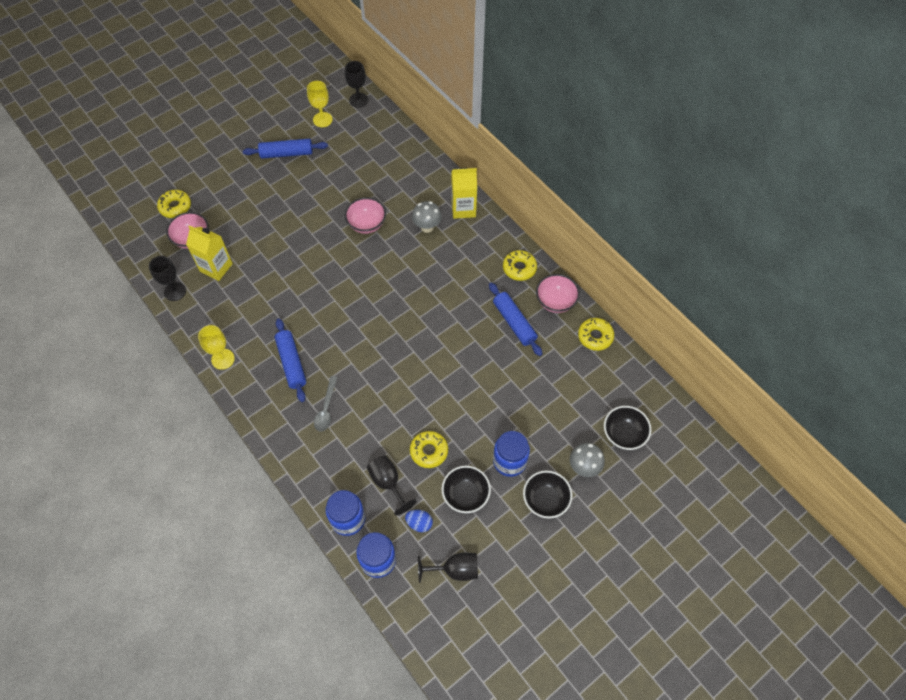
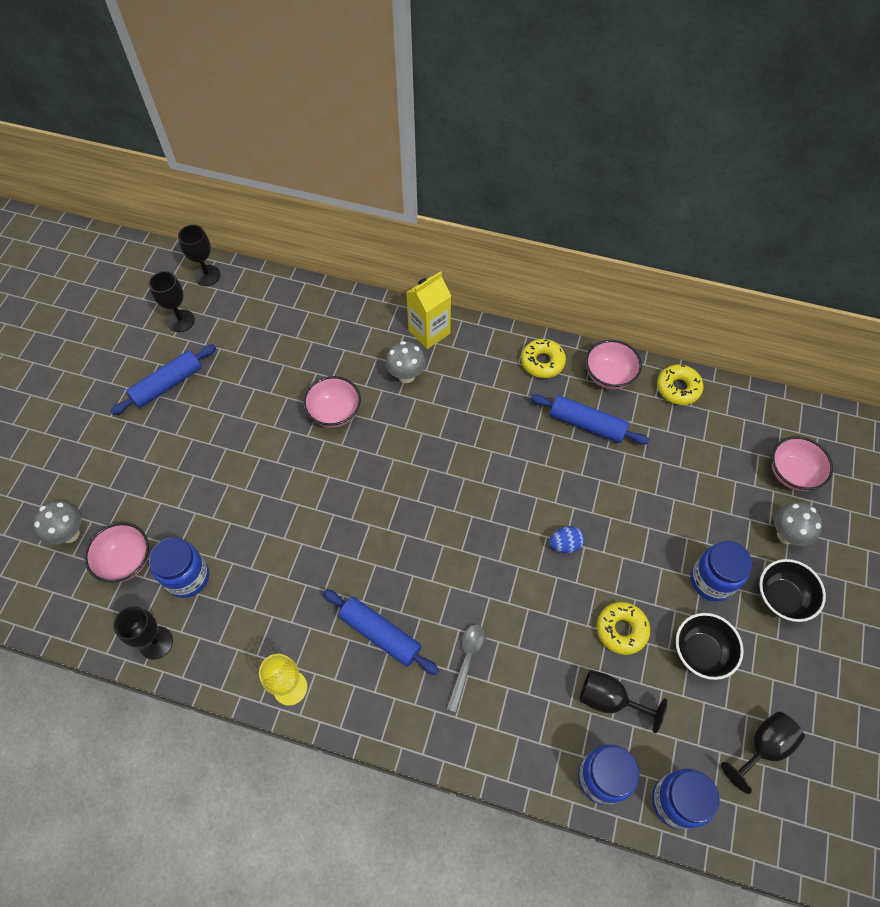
camera: 35 degrees left, 0 degrees up
(175, 207) = (69, 534): yellow donut -> grey mushroom
(216, 267) = (187, 577): yellow carton -> blue jar
(322, 119) = (181, 321): yellow goblet -> black goblet
(326, 409) = (467, 661): grey spoon -> grey spoon turned 135 degrees counterclockwise
(419, 523) = (682, 722): blue egg -> blue egg (565, 544)
(623, 434) = (792, 473): black bowl -> pink bowl

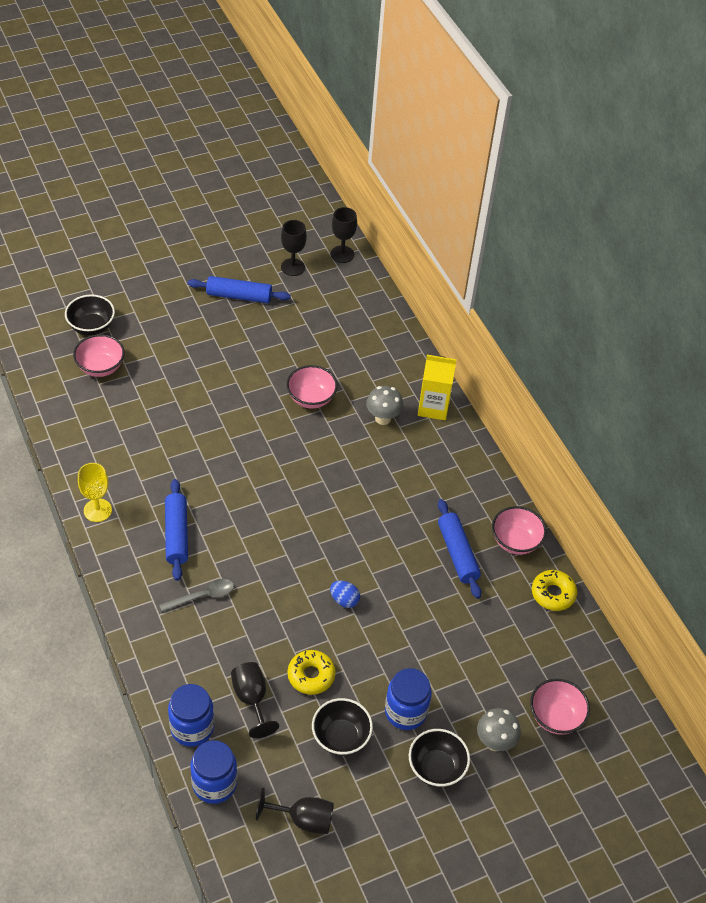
camera: 45 degrees right, 10 degrees down
(69, 534) = (91, 326): grey mushroom -> black bowl
(156, 642) = (64, 421): black goblet -> none
(187, 577) = (119, 405): blue jar -> none
(542, 362) = (482, 492): yellow donut -> none

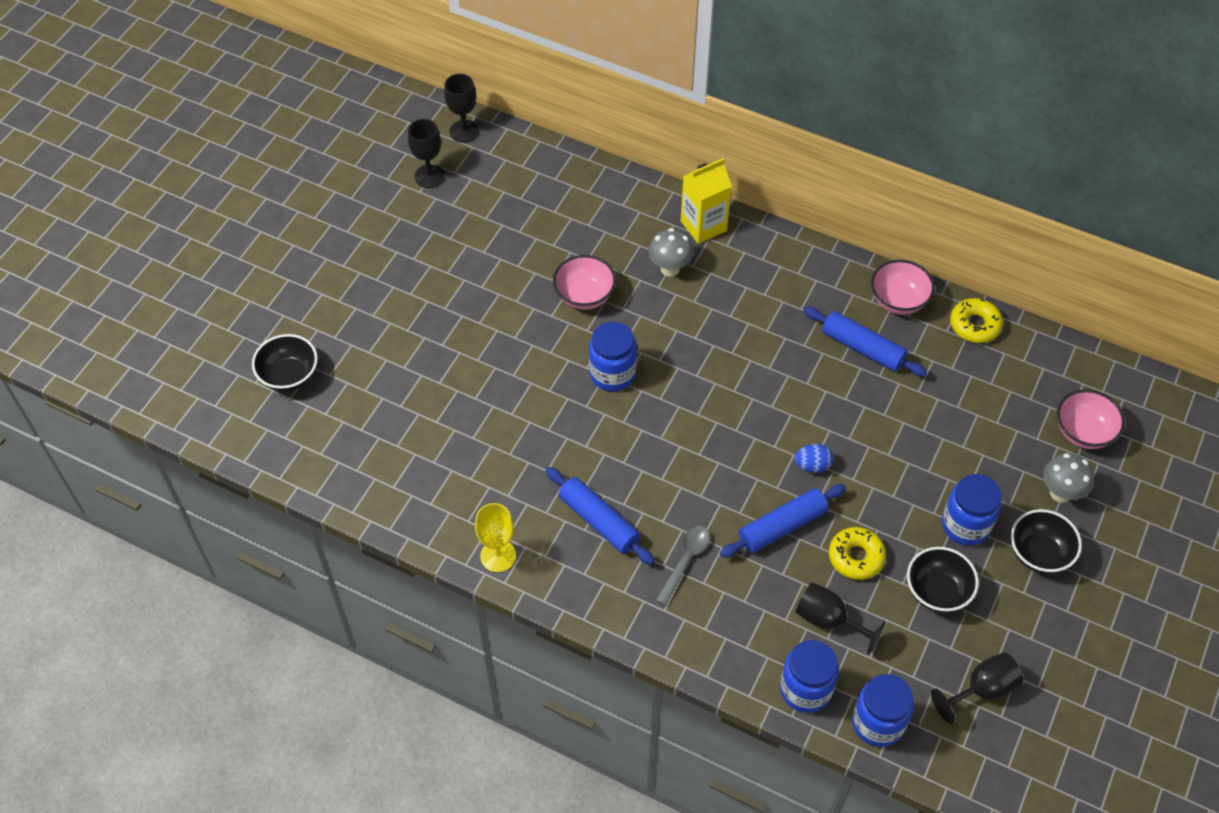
camera: 35 degrees left, 5 degrees up
(100, 367) = (344, 411): pink bowl -> none
(239, 296) = (407, 241): blue rolling pin -> blue rolling pin (782, 527)
(278, 455) = (612, 373): none -> blue jar

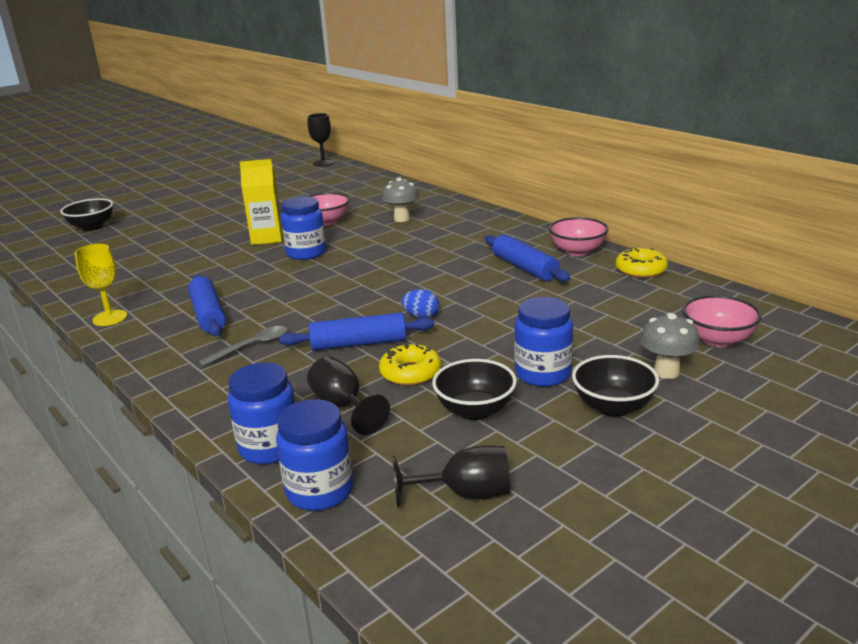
camera: 25 degrees right, 30 degrees down
(429, 176) = (281, 174): black goblet -> none
(703, 226) = (446, 206): yellow carton -> yellow carton (267, 238)

